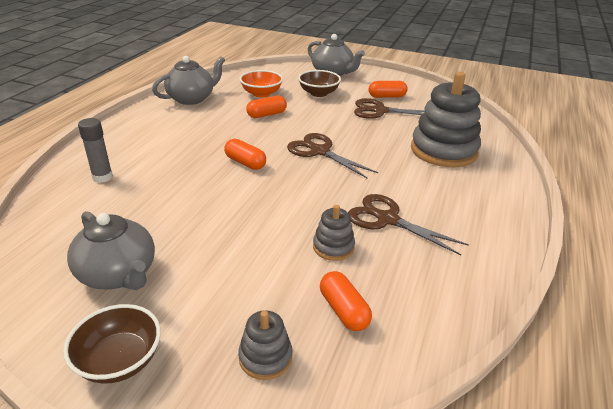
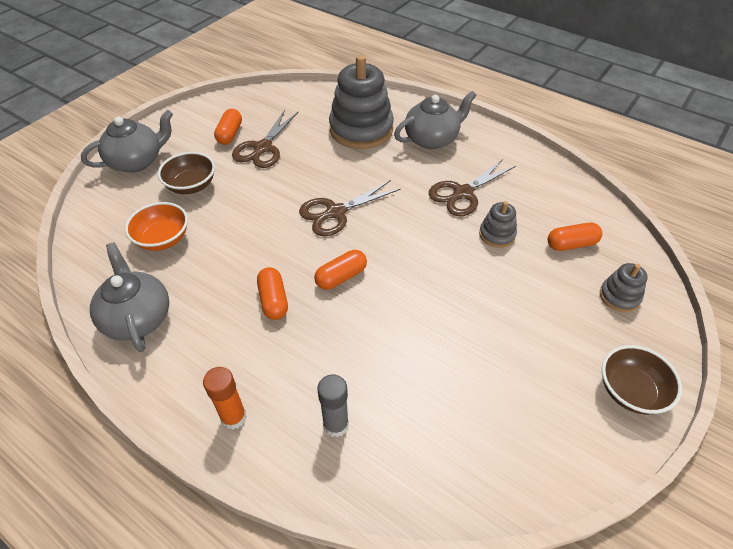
camera: 75 degrees left, 15 degrees up
(113, 140) = (234, 417): none -> orange glue stick
(118, 274) = (525, 397): grey teapot -> grey teapot (432, 139)
(266, 115) = (229, 242): orange capsule -> orange capsule (273, 300)

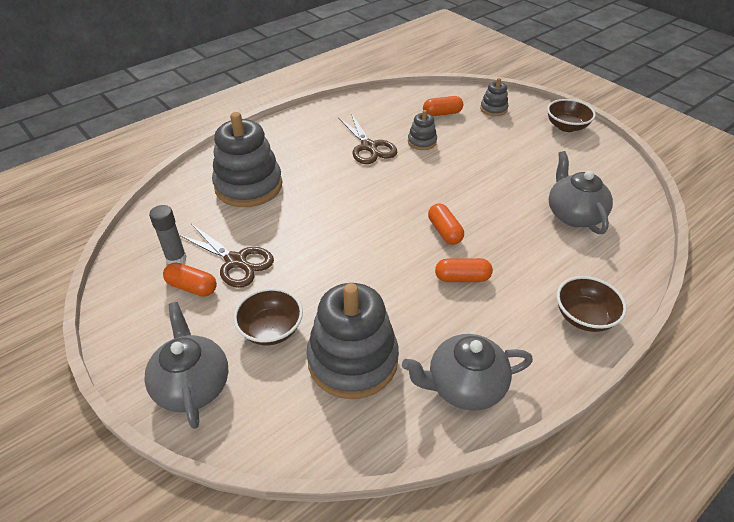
camera: 75 degrees left, 5 degrees down
(163, 239) = (353, 360): orange bowl -> grey stacking toy
(234, 417) = (584, 317): orange glue stick -> brown bowl
(335, 213) = (363, 222): brown scissors -> none
(336, 425) = (590, 257): grey glue stick -> grey glue stick (176, 259)
(432, 139) = (289, 147): grey teapot -> grey teapot (573, 215)
(571, 244) = (442, 113): orange capsule -> orange capsule turned 75 degrees clockwise

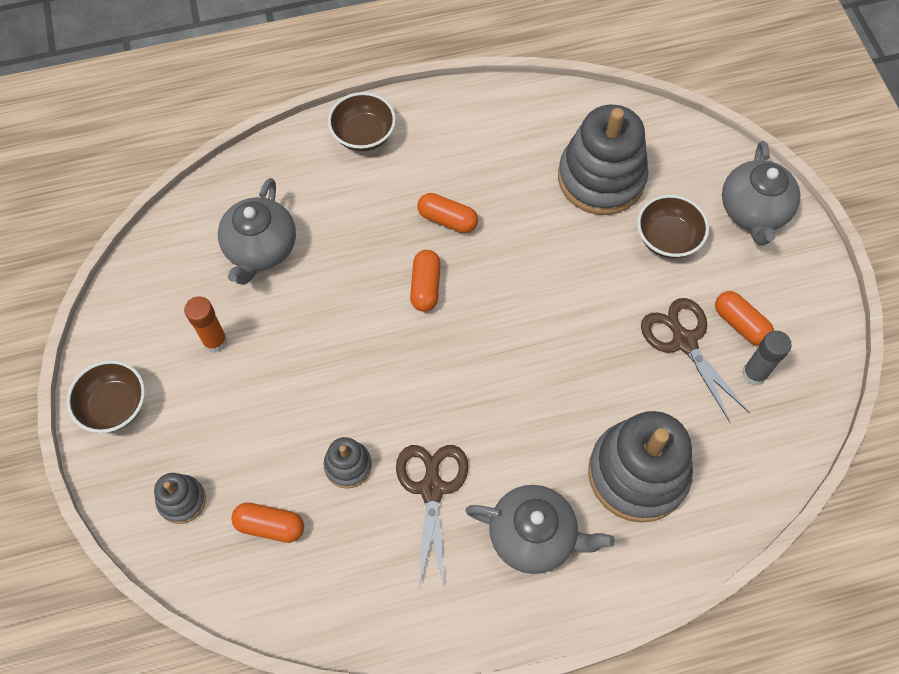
camera: 155 degrees left, 20 degrees up
(464, 386) = (516, 120): grey teapot -> grey teapot (534, 536)
(547, 164) = (215, 341): none -> orange glue stick

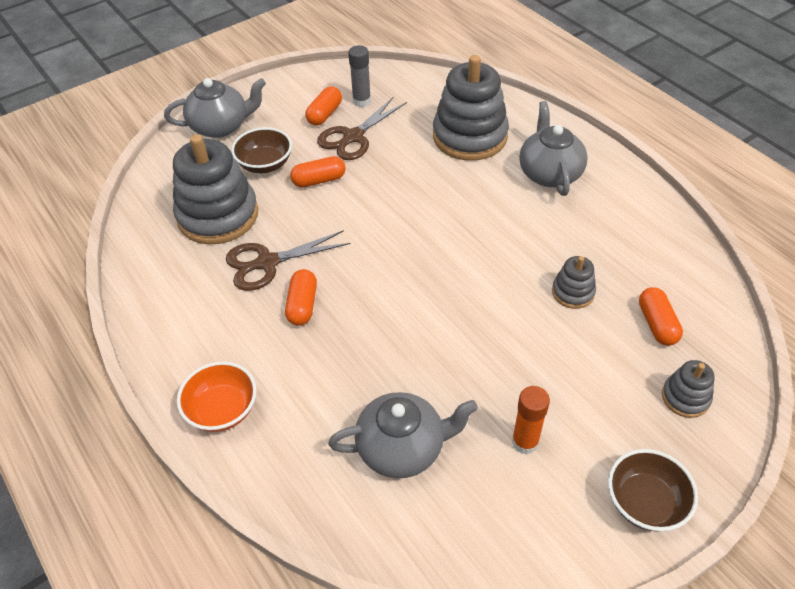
camera: 110 degrees left, 15 degrees down
(363, 135) = (222, 410): brown bowl -> orange bowl
(425, 286) = (380, 297): orange capsule -> orange capsule (319, 180)
(432, 488) = (554, 236): brown scissors -> brown scissors (267, 263)

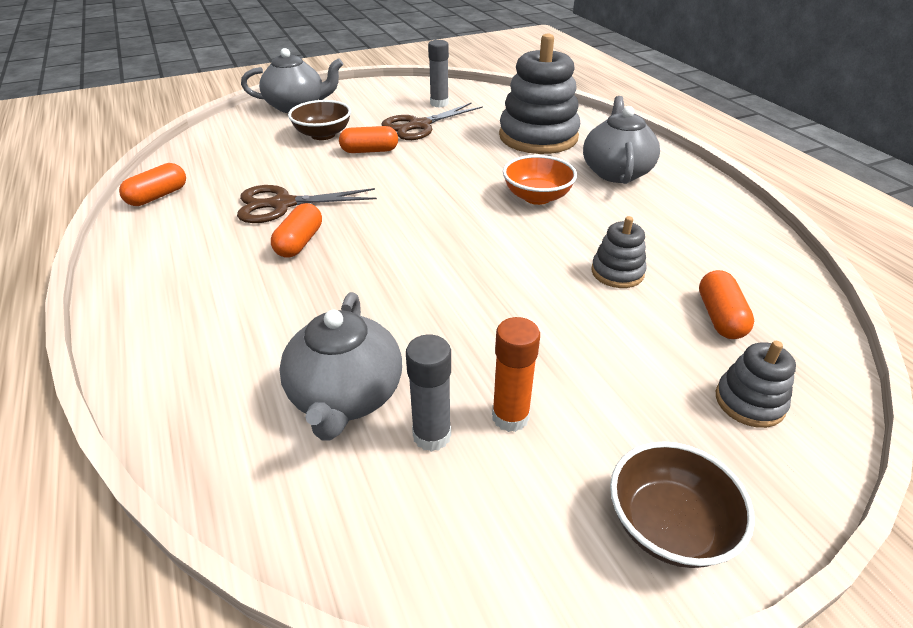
camera: 10 degrees right, 10 degrees down
(218, 215) = (255, 164): grey stacking toy -> none
(222, 410) = (155, 322): orange bowl -> orange bowl (537, 197)
(324, 114) = (399, 108): orange capsule -> orange capsule (158, 196)
(402, 448) = (346, 396): grey teapot -> grey teapot turned 90 degrees clockwise
(475, 468) = (432, 435): none -> grey glue stick

